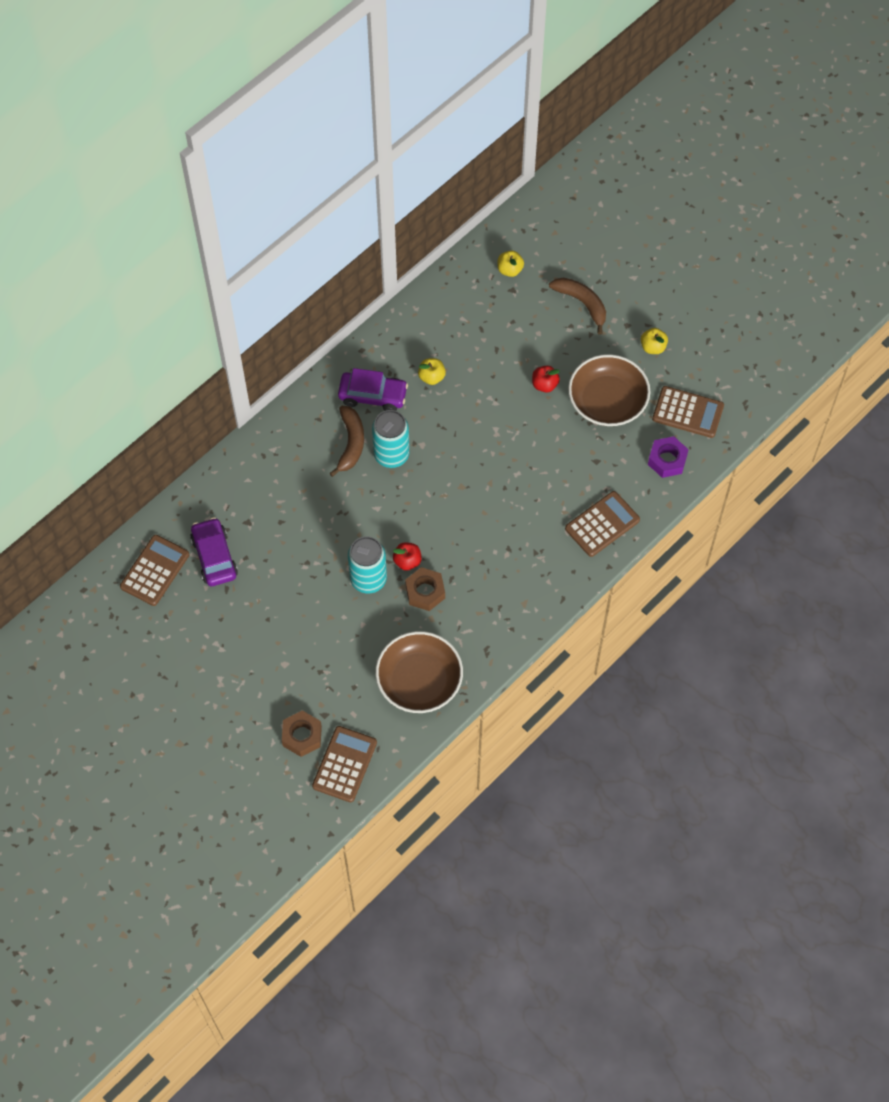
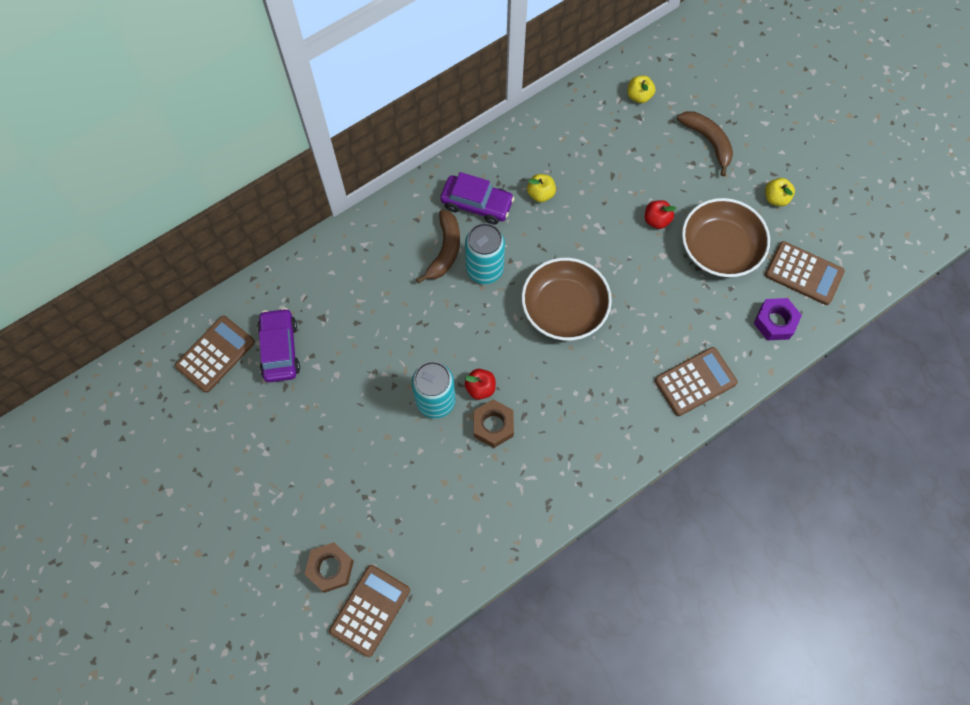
camera: 10 degrees right, 5 degrees up
(419, 680) = (469, 526): brown bowl -> brown bowl (564, 308)

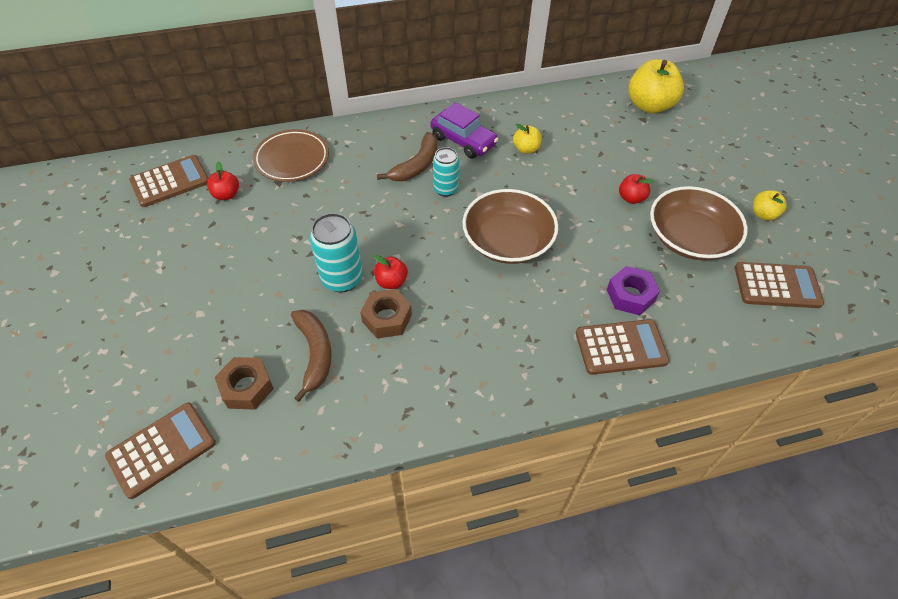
camera: 20 degrees right, 15 degrees down
(280, 349) = (226, 195): purple car -> red apple
(320, 285) = (292, 159): none -> brown plate
(330, 568) = (149, 393): brown nut -> brown nut (246, 387)
(484, 269) = (445, 189): turquoise can -> turquoise can, size x0.66
(639, 96) = (649, 105): yellow apple -> yellow apple, size x1.95
(708, 141) = (705, 153): brown banana -> brown banana (314, 354)
(775, 322) = (730, 319): purple nut -> purple nut (630, 295)
(804, 273) = (777, 286): brown calculator -> brown calculator turned 45 degrees counterclockwise

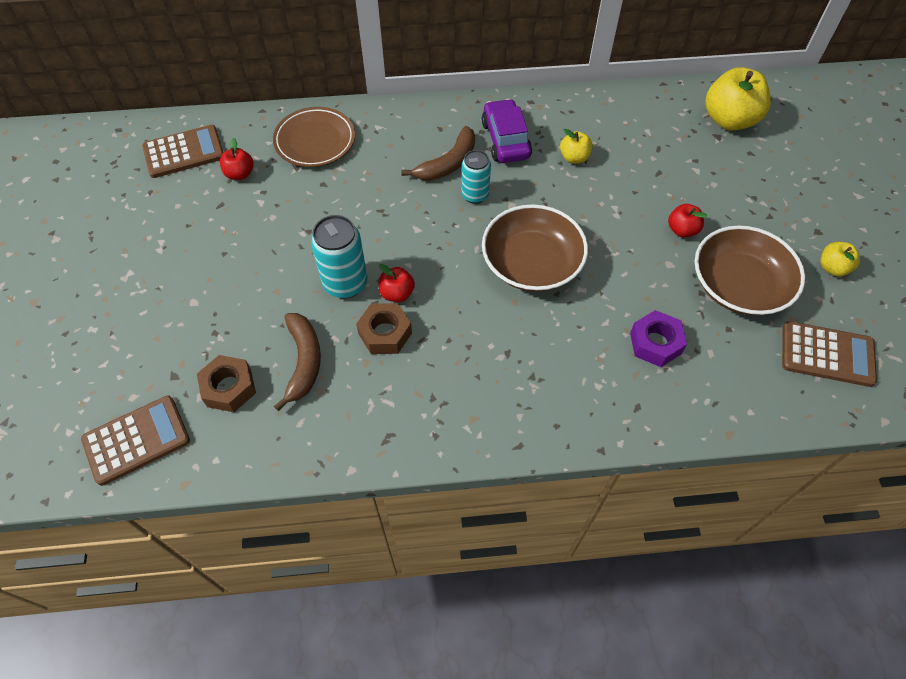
camera: 10 degrees right, 5 degrees up
(463, 141) = (505, 140): purple car -> purple car turned 150 degrees counterclockwise
(621, 347) = (631, 400): brown calculator -> none

